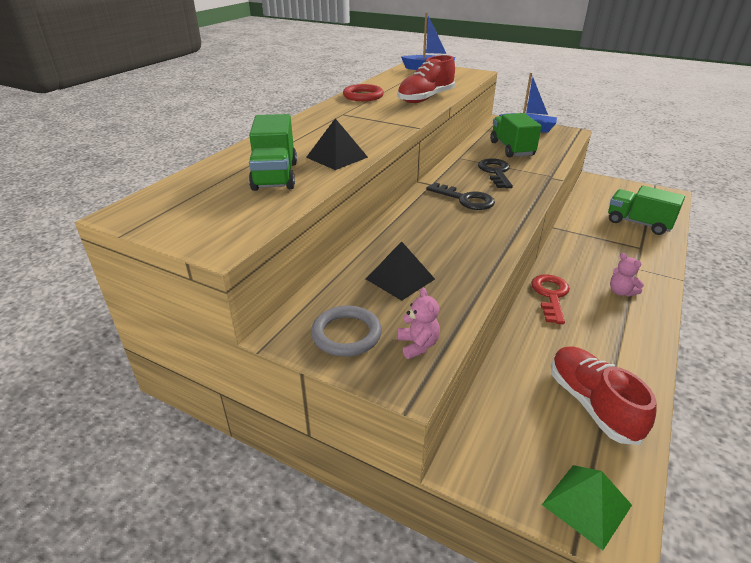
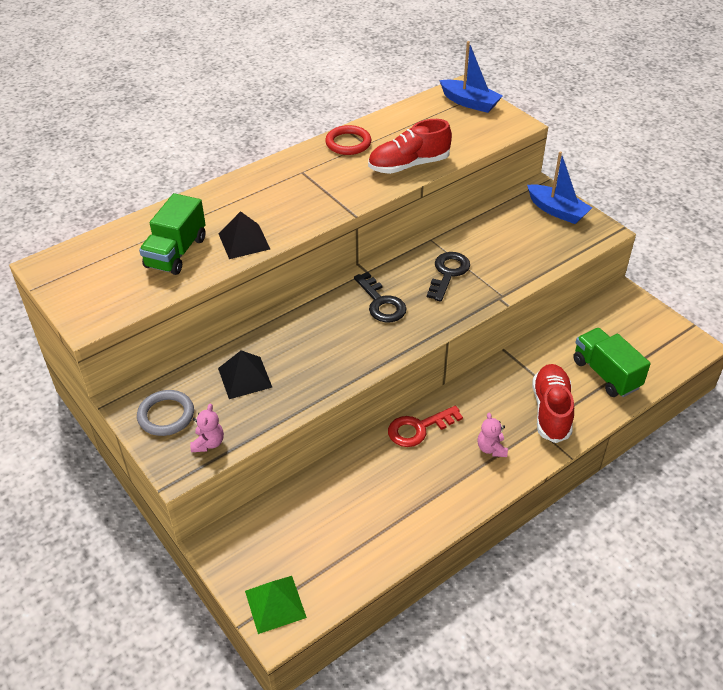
camera: 25 degrees right, 10 degrees up
(511, 149) = (501, 241): green truck -> none
(550, 295) = (418, 428): red key -> red key turned 150 degrees counterclockwise
(592, 404) = (352, 538): red shoe -> red shoe (551, 411)

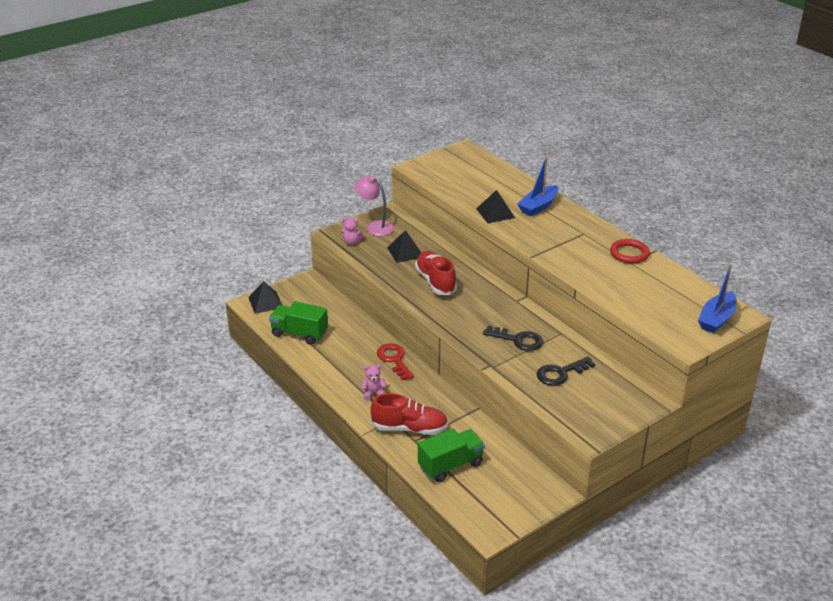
camera: 90 degrees right, 10 degrees down
(166, 415) = (375, 227): grey ring -> pink lamp
(176, 252) = (481, 189): green truck -> green truck (299, 333)
(275, 604) = (265, 302): green pyramid -> black pyramid
(381, 303) = (480, 306): black key -> black key (560, 373)
(408, 165) = (603, 282): red shoe -> red shoe (435, 282)
(557, 211) = (616, 409): blue boat -> blue boat (538, 206)

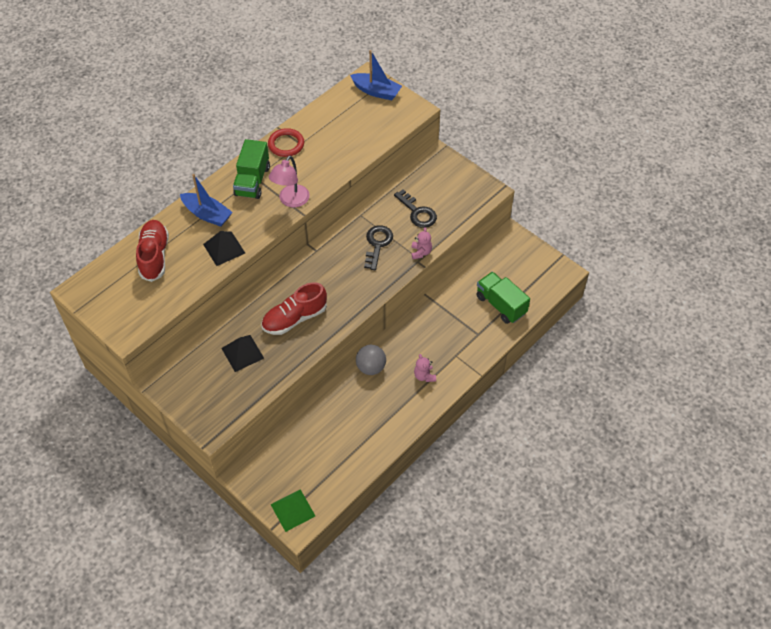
camera: 100 degrees left, 20 degrees up
(265, 302) = (293, 510): black pyramid -> green pyramid
(299, 333) = (344, 461): green truck -> green truck (252, 181)
(351, 242) = (228, 408): pink teddy bear -> pink teddy bear (421, 252)
(375, 227) = (192, 391): pink lamp -> pink lamp (291, 201)
(394, 360) = (371, 367): red key -> grey ball
(409, 428) = (464, 340): red shoe -> red shoe (154, 256)

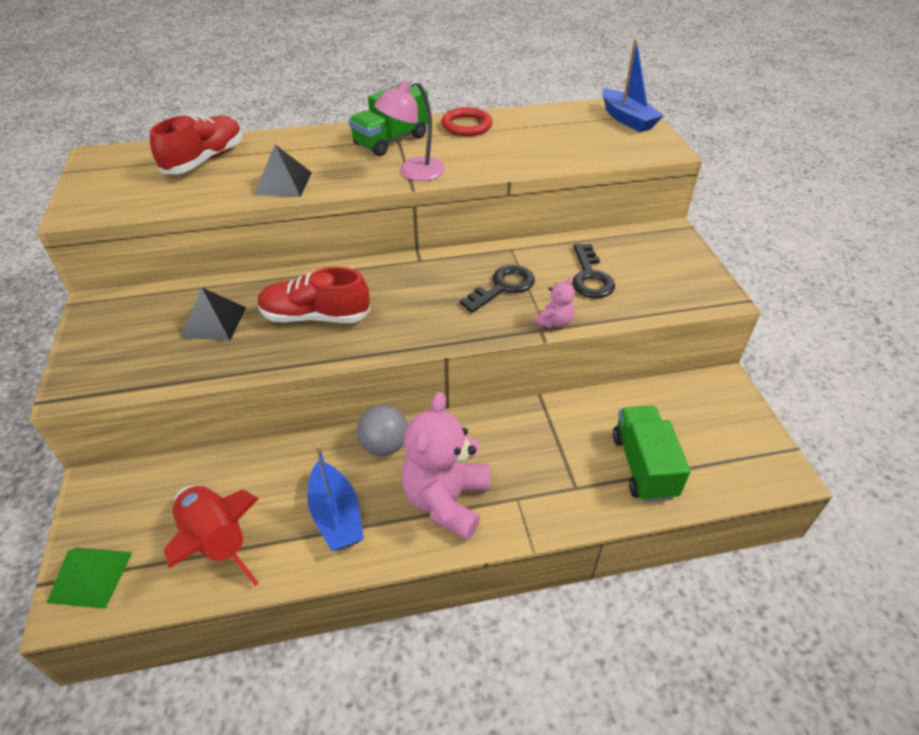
camera: 35 degrees right, 10 degrees down
(207, 214) = (306, 148): blue boat -> blue boat (336, 515)
(336, 460) = (217, 542): none -> red rocket
(424, 376) = (446, 500): pink teddy bear -> pink teddy bear, size x2.23

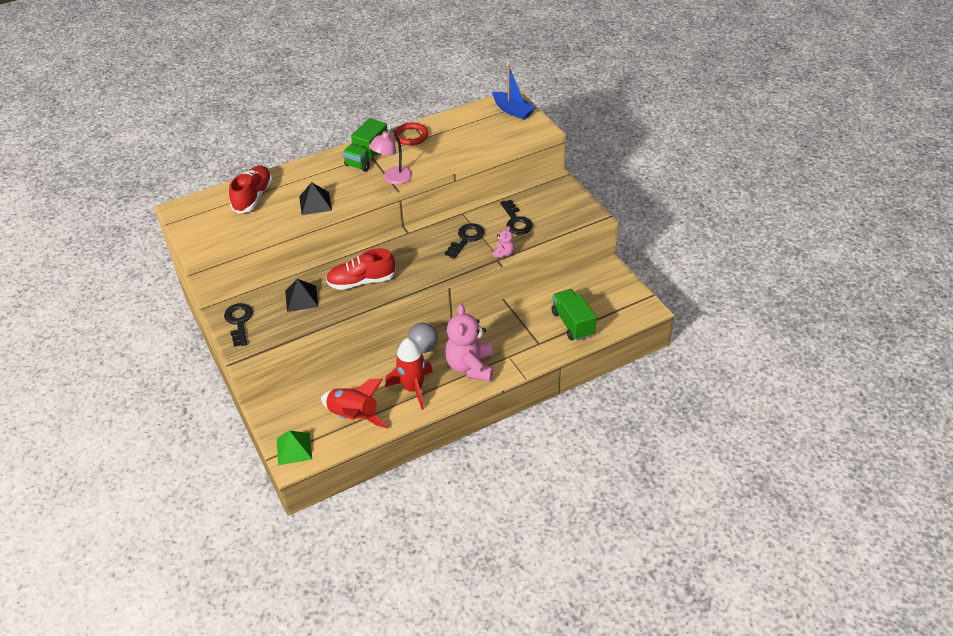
camera: 15 degrees left, 0 degrees up
(103, 336) = (239, 322): none -> black key
(336, 515) = (413, 388): blue boat -> red rocket

